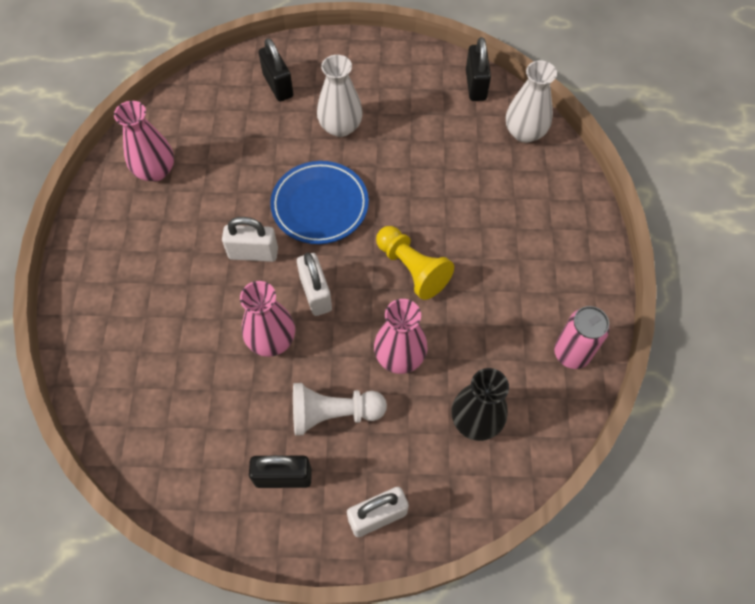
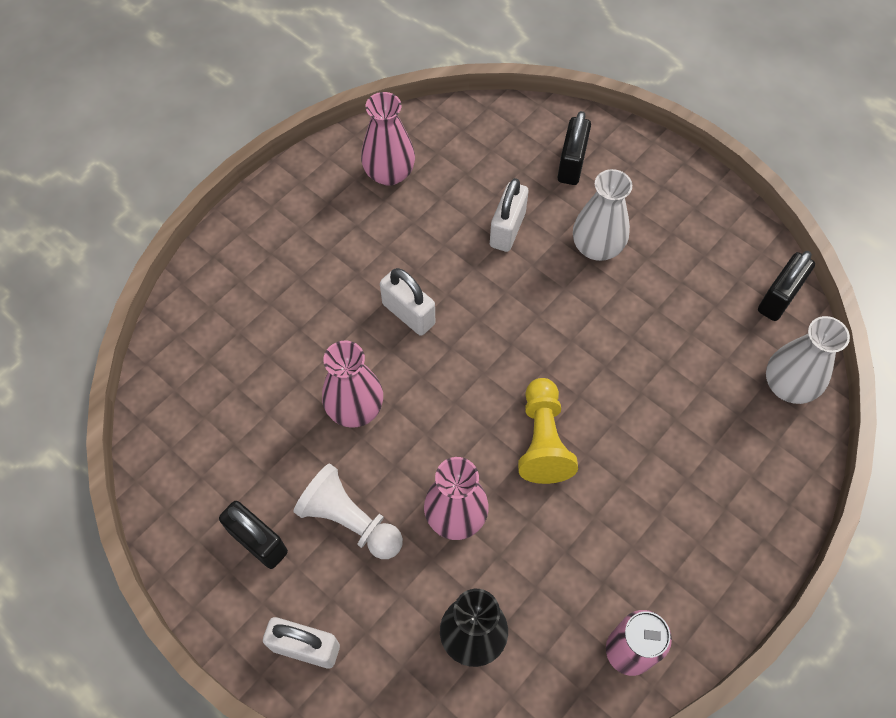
camera: 40 degrees right, 0 degrees up
(316, 293) = (431, 395): white padlock -> white padlock (507, 229)
(320, 205) = (508, 312): blue plate -> none

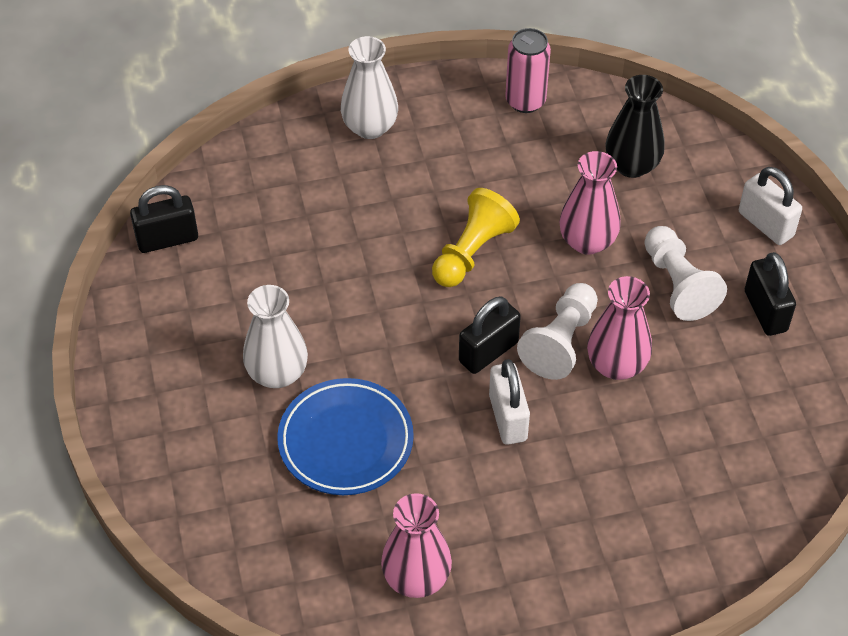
camera: 145 degrees left, 10 degrees down
(412, 401) = (560, 342): none -> white pawn
(507, 229) = (346, 441): white padlock -> blue plate
(571, 164) = (220, 469): black padlock -> black padlock (488, 352)
(788, 385) = (236, 178): white vase -> white vase (370, 127)

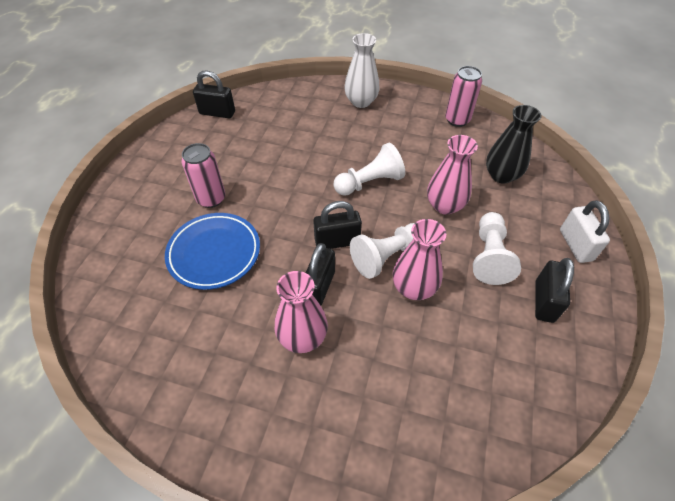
camera: 30 degrees right, 0 degrees up
(277, 373) = (211, 199): white vase -> pink can
(416, 578) = (182, 362): pink vase -> pink vase (302, 337)
(472, 252) = (370, 182): yellow pawn -> white pawn
(507, 417) = (319, 287): white padlock -> black padlock

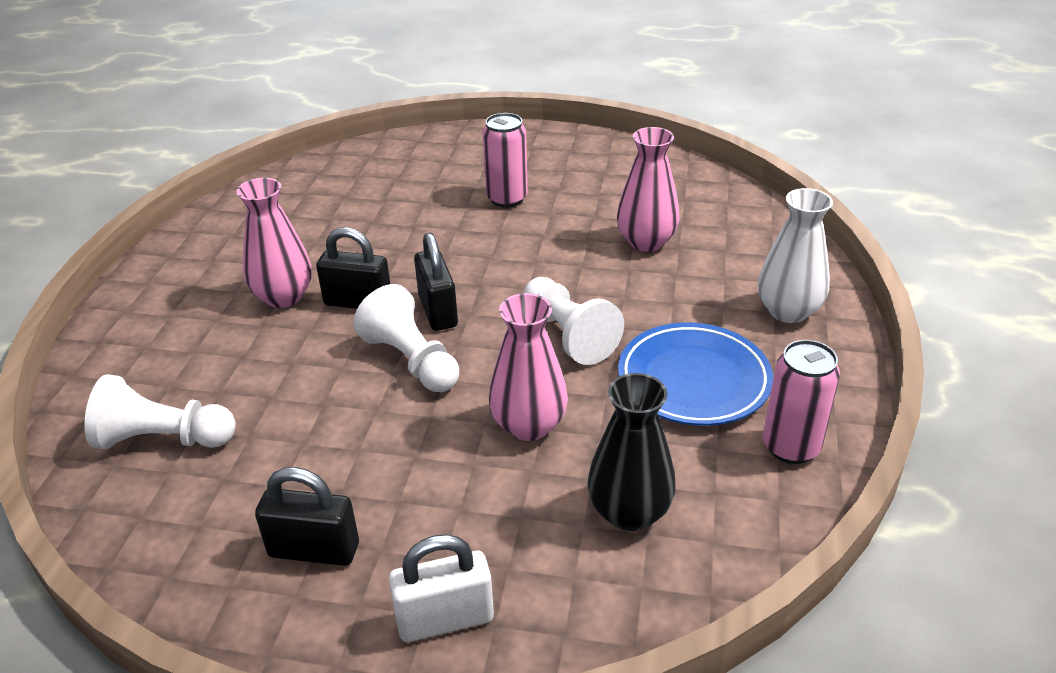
camera: 85 degrees right, 15 degrees down
(214, 253) = (414, 216): blue plate -> blue plate (693, 380)
(217, 113) = (687, 175): black padlock -> none
(414, 288) = (352, 391): pink vase -> pink vase (646, 242)
(489, 256) = (413, 481): white pawn -> white pawn (163, 439)

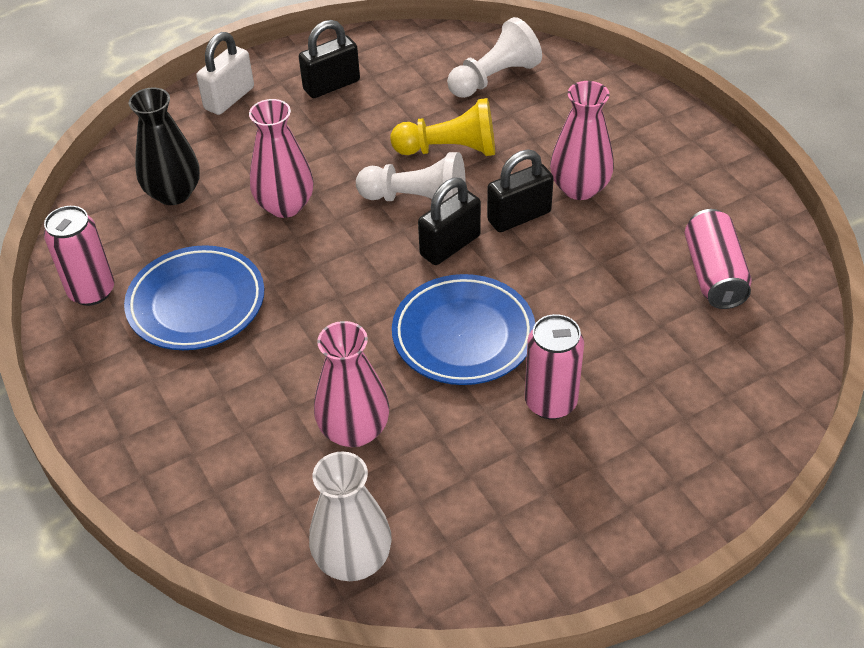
camera: 140 degrees right, 10 degrees up
(307, 205) = (713, 274): none -> pink can
(320, 389) = (450, 150): none -> yellow pawn
(438, 311) = (450, 245): black padlock -> black padlock turned 75 degrees counterclockwise
(510, 253) = (463, 335): none -> blue plate
(568, 335) = (326, 285): white pawn -> none
(788, 311) = (159, 421): white vase -> white vase (353, 559)

